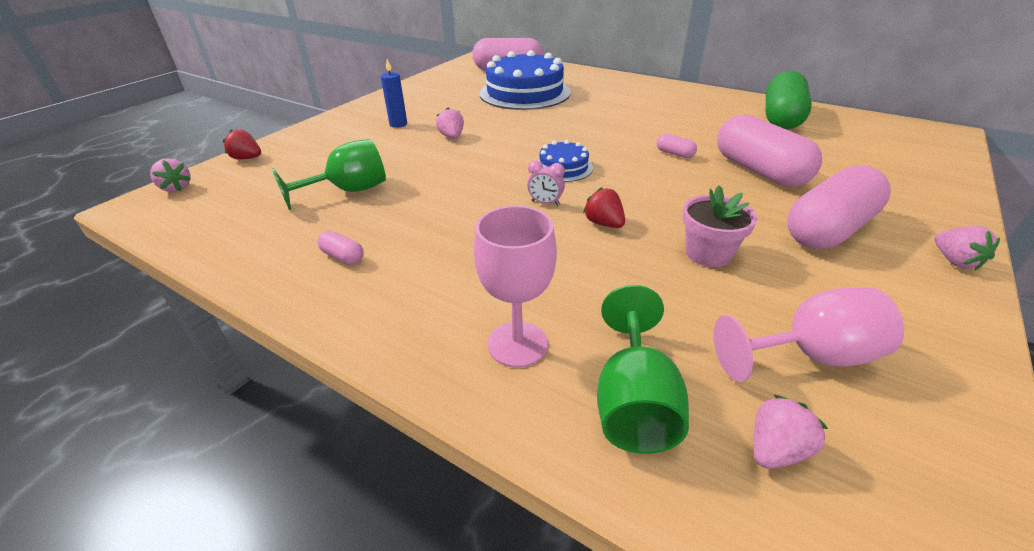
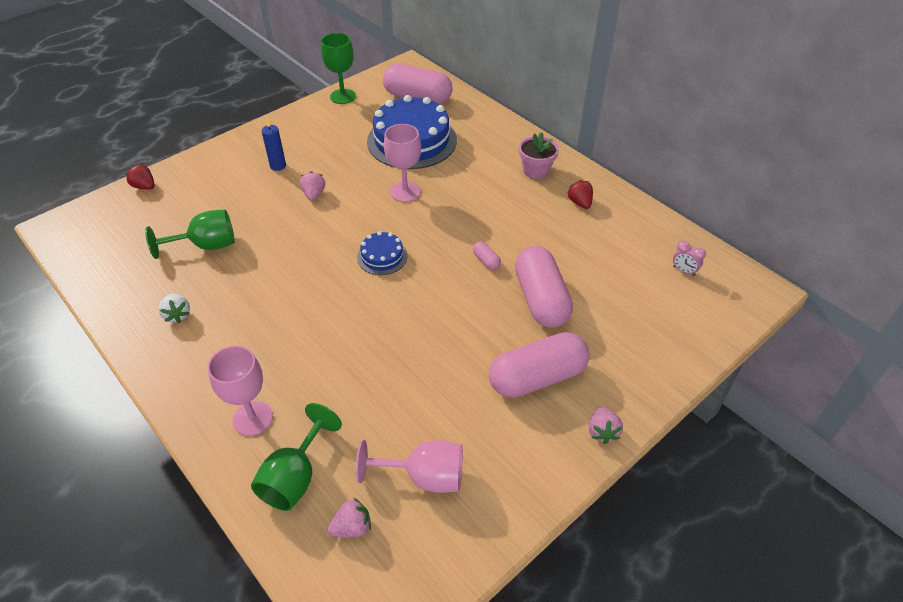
camera: 15 degrees right, 10 degrees up
(176, 188) = (86, 212): pink strawberry -> none
(343, 256) = (177, 315): pink capsule -> white strawberry
(435, 77) = (343, 96): none -> green goblet
(545, 203) = (343, 295): pink clock -> pink clock (684, 271)
(547, 122) = (405, 192): none -> pink goblet
(604, 223) = (373, 328): red strawberry -> red strawberry (580, 203)
(708, 253) = (427, 377): pink flower pot -> pink flower pot (536, 170)
(781, 118) = (623, 233): green capsule -> none

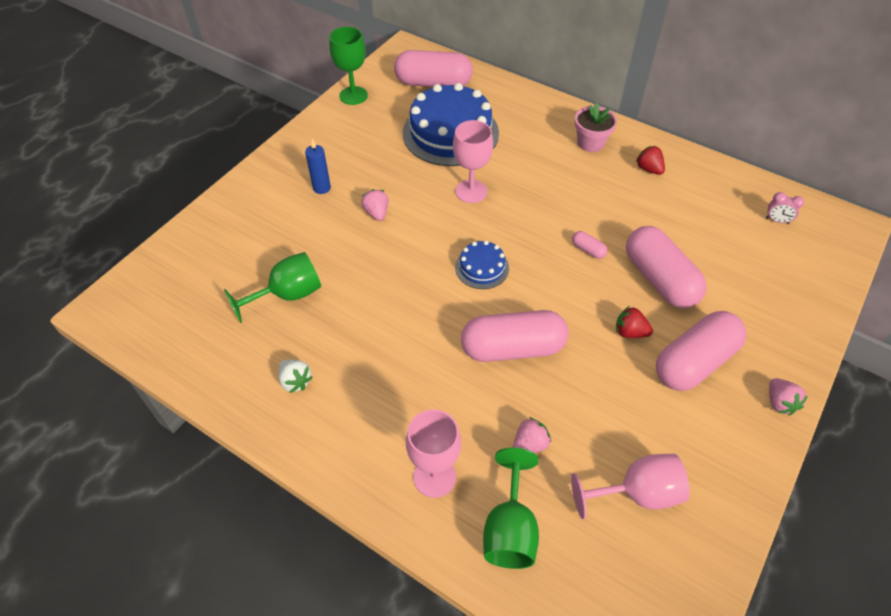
camera: 15 degrees left, 5 degrees up
(144, 186) = (183, 241): red strawberry -> red strawberry (630, 332)
(352, 527) = (592, 566): pink strawberry -> pink strawberry (529, 445)
(375, 328) = (512, 348): none -> pink capsule

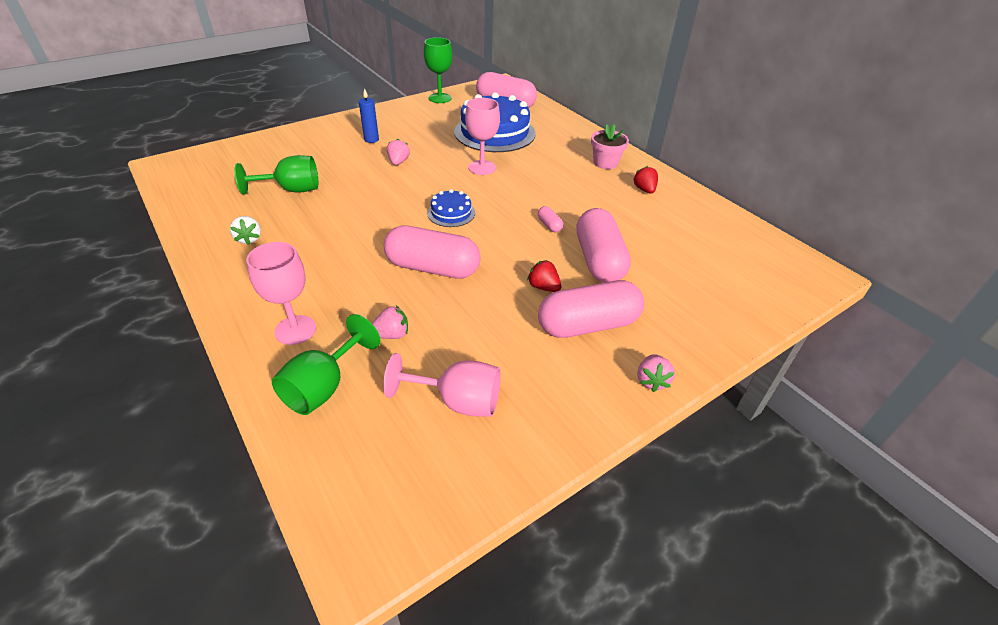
camera: 20 degrees right, 10 degrees down
(777, 221) = (743, 251): pink clock -> none

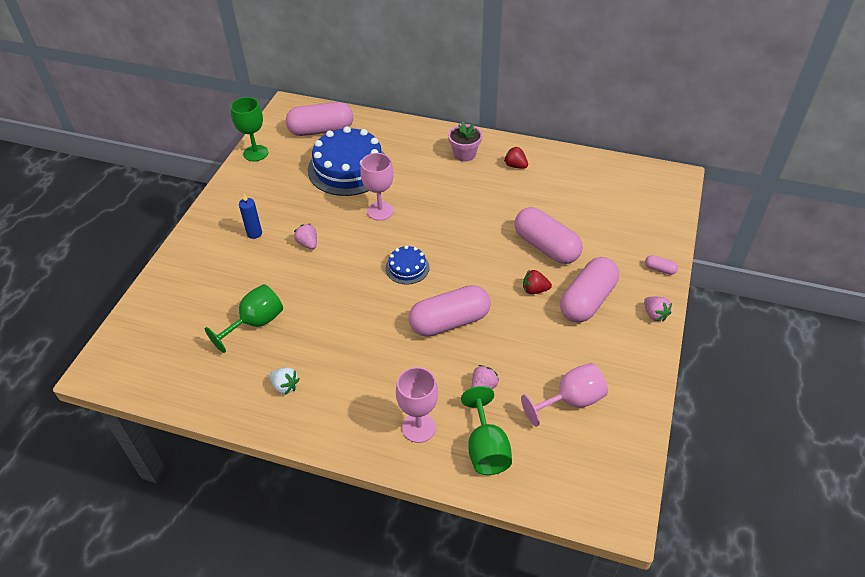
camera: 35 degrees left, 5 degrees up
(549, 225) = (486, 236): pink capsule -> pink capsule (660, 269)

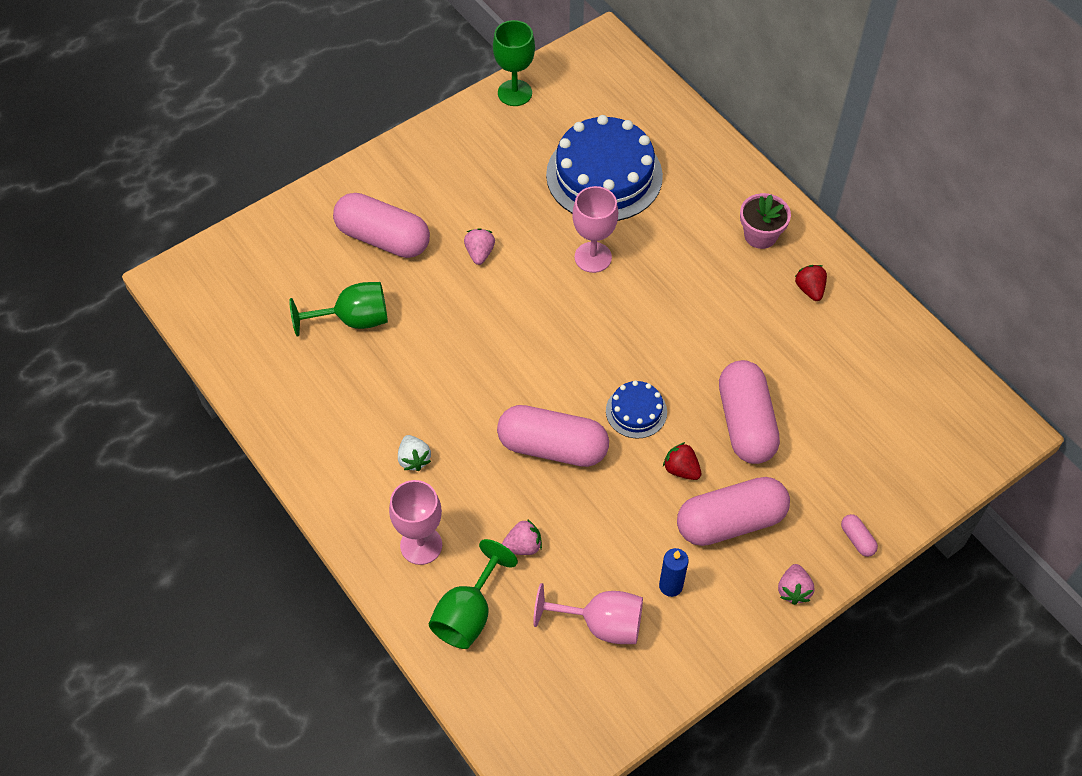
camera: 35 degrees right, 10 degrees up
(254, 233) = (433, 205): blue candle -> blue candle (670, 586)
(285, 386) = (329, 412): white strawberry -> white strawberry (414, 459)
(321, 130) = (615, 101): pink capsule -> pink capsule (383, 238)
(407, 268) = (562, 351): blue cake -> blue cake (636, 411)

